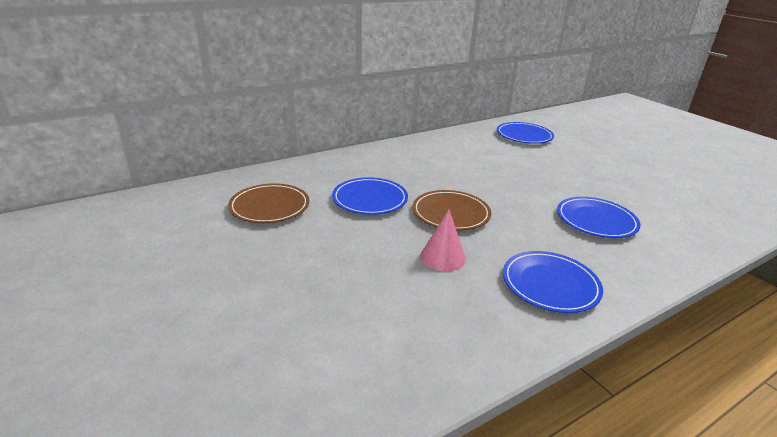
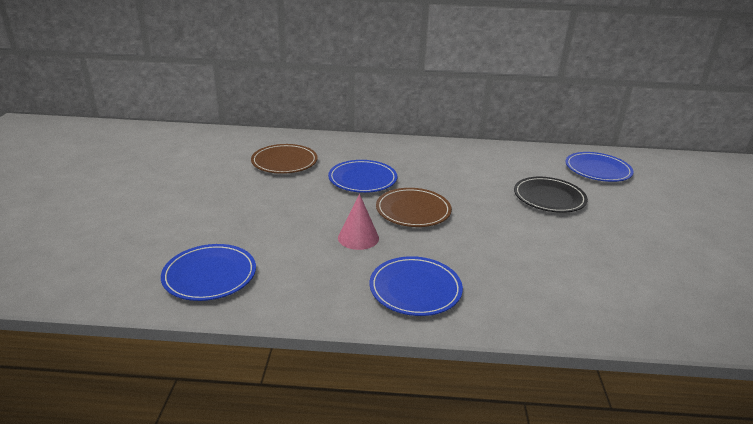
camera: 35 degrees right, 0 degrees up
(526, 167) = (549, 198): none -> black plate
(596, 220) = (546, 263): blue plate -> blue plate (210, 275)

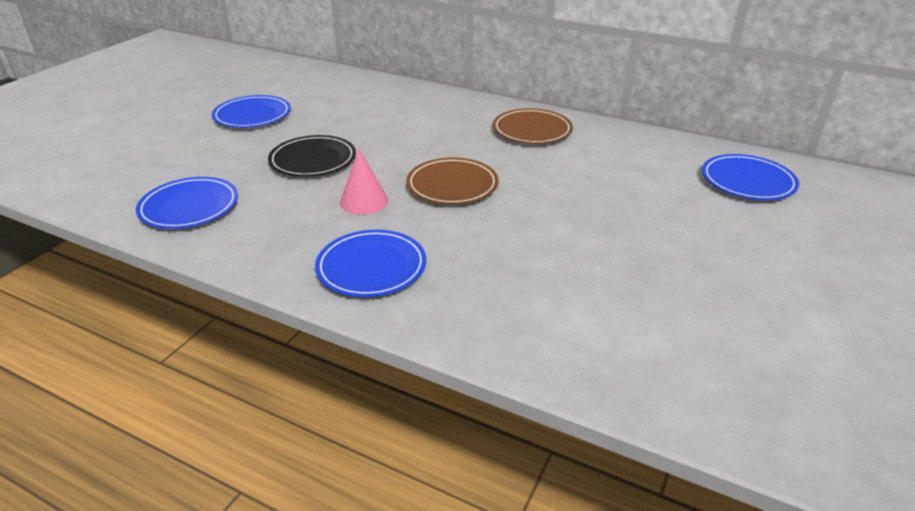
camera: 25 degrees right, 5 degrees up
(284, 162) = (363, 110): brown plate -> brown plate (532, 130)
(362, 179) = (429, 142): blue plate -> blue plate (252, 115)
(549, 198) = (639, 202): black plate -> black plate (313, 160)

